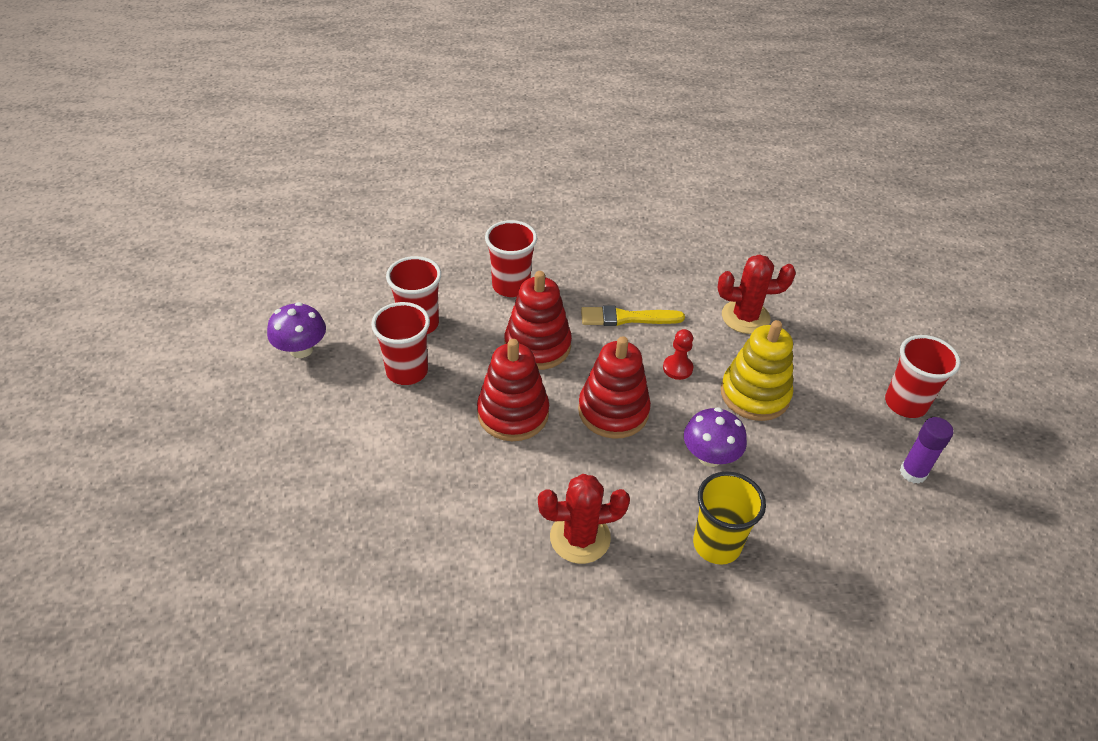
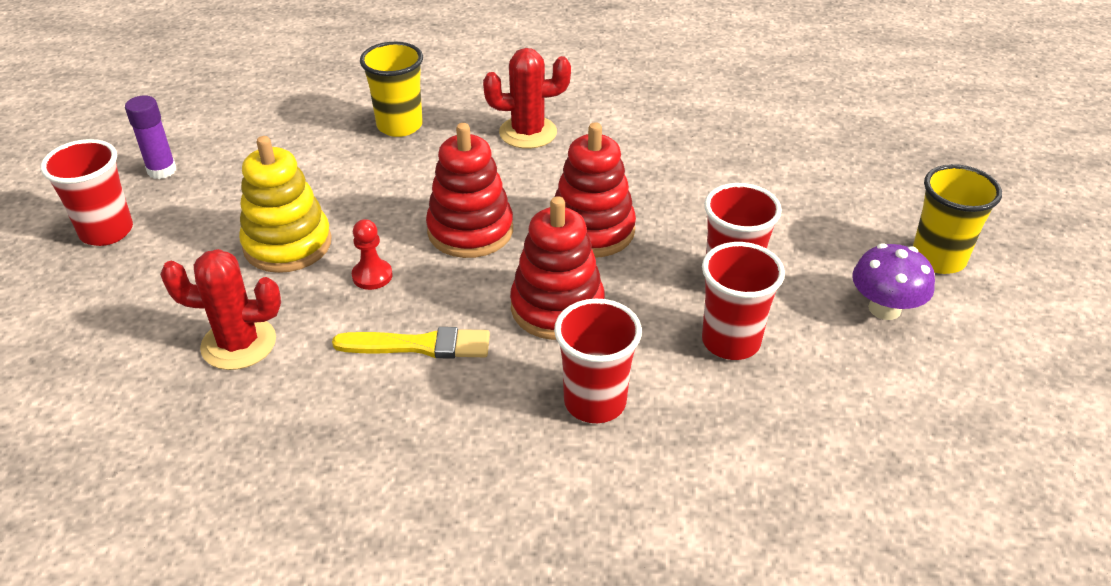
camera: 175 degrees left, 5 degrees down
(236, 392) = (938, 259): none -> yellow cup
(710, 456) = (374, 188): purple mushroom -> none

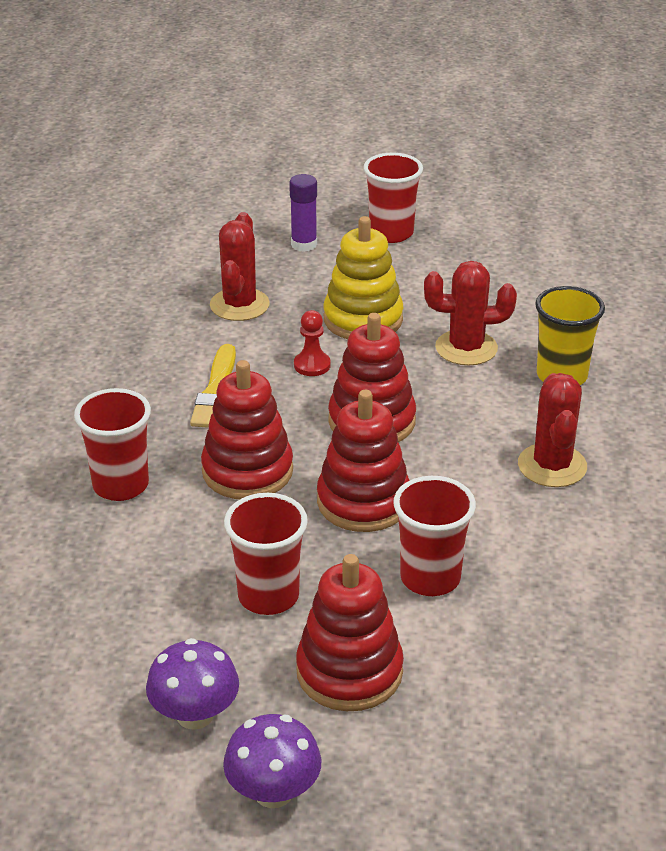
camera: 95 degrees right, 5 degrees down
(162, 170) = (479, 248): purple glue stick -> purple glue stick (304, 244)
(350, 177) = (466, 348): none -> red cactus
(730, 342) = (173, 581): red cup -> red cup (430, 578)
(801, 228) = (349, 672): none -> red stacking toy
(938, 259) = (273, 792): yellow cup -> purple mushroom

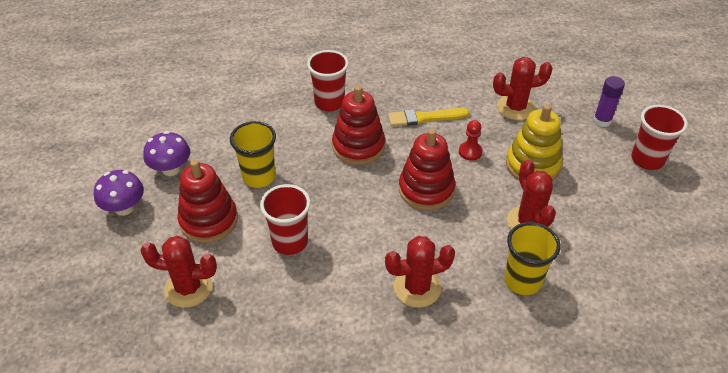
camera: 75 degrees right, 10 degrees up
(268, 596) = (259, 177): red cup -> yellow cup
(363, 502) = (348, 200): red stacking toy -> none
(494, 711) = (188, 288): none -> red cactus

